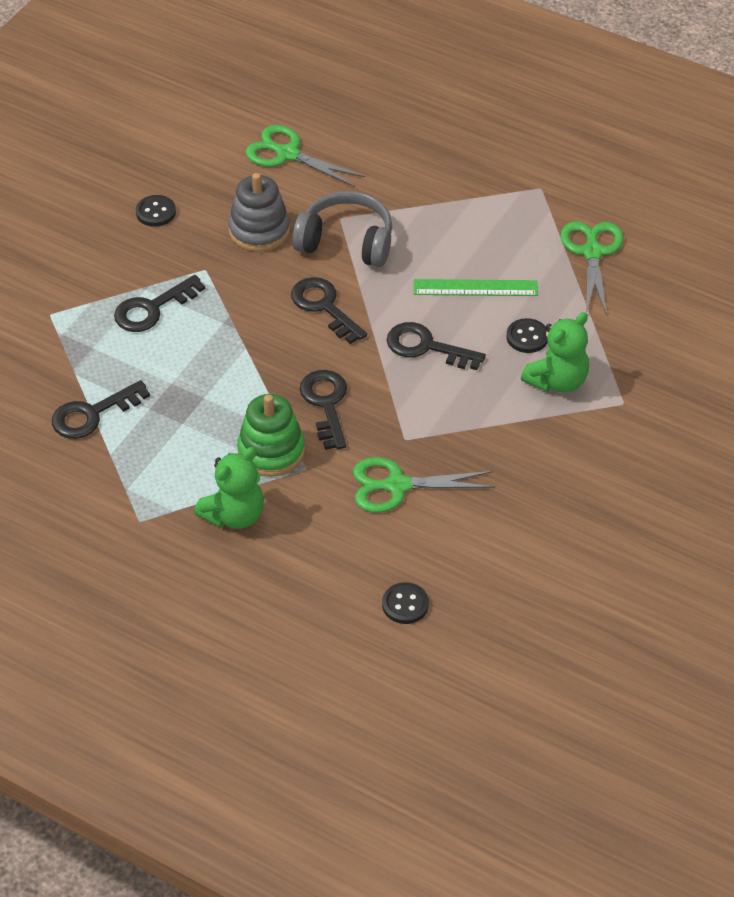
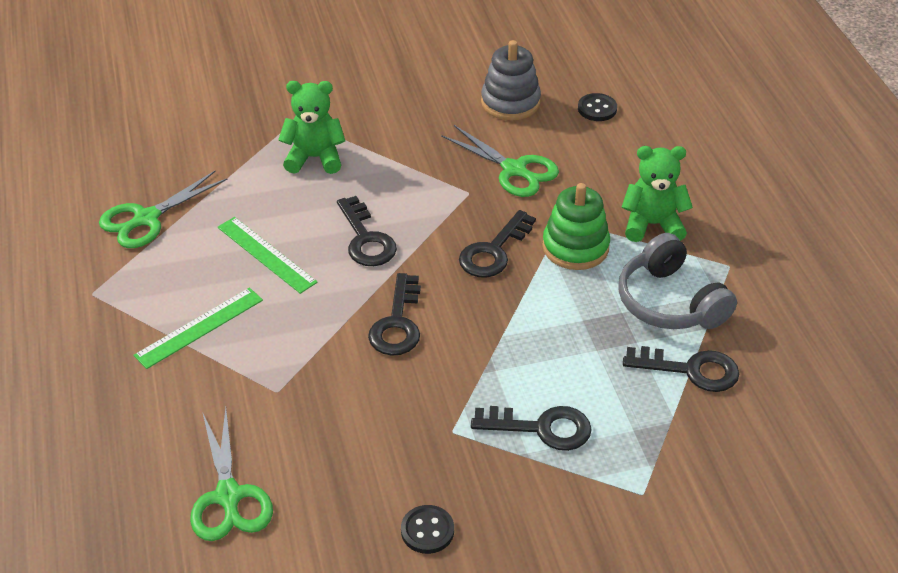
camera: 135 degrees left, 5 degrees down
(259, 230) = (359, 433): grey stacking toy -> grey stacking toy (510, 102)
(346, 242) = (304, 365): grey headphones -> grey headphones (670, 302)
(442, 217) = (199, 327): none -> green ruler
(527, 337) = (288, 197): black button -> none

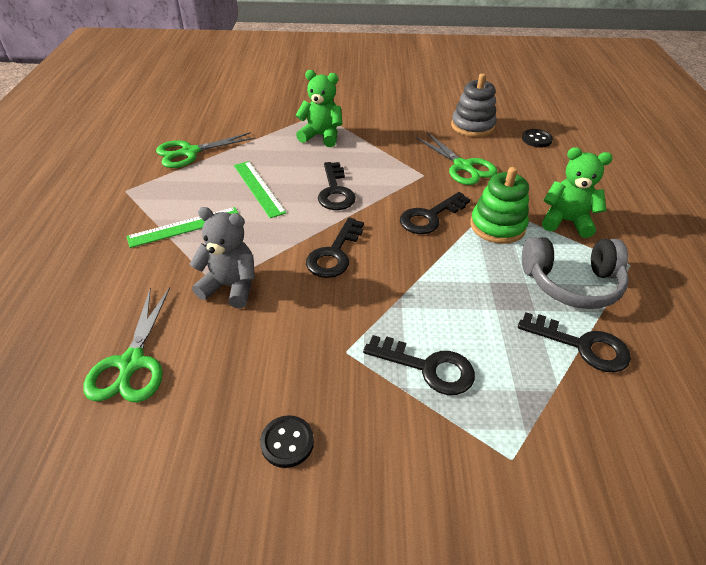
camera: 15 degrees right, 0 degrees up
(294, 389) = (231, 286): none -> grey teddy bear
(670, 302) = (571, 283): grey headphones -> grey headphones turned 75 degrees counterclockwise

